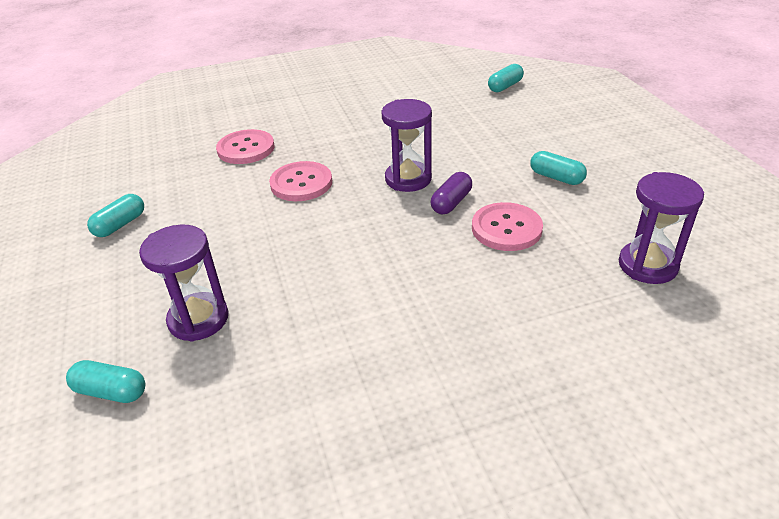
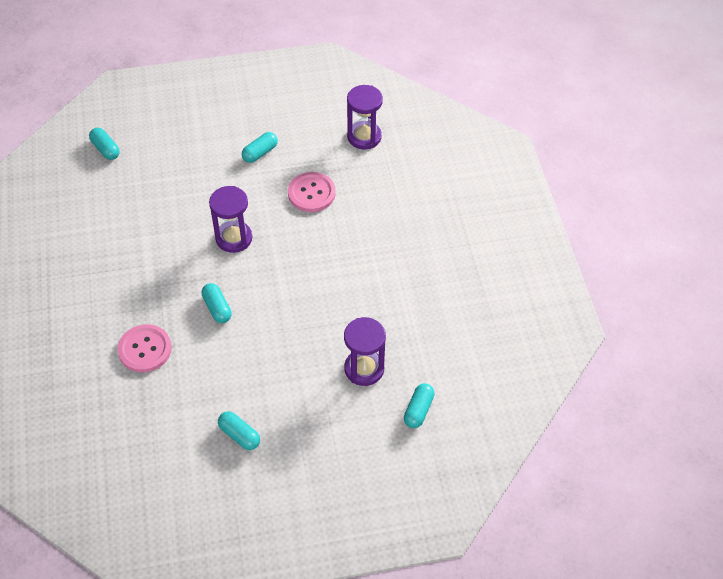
camera: 85 degrees left, 15 degrees up
(301, 183) = (217, 308): pink button -> turquoise capsule
(451, 202) = (273, 217): purple capsule -> none

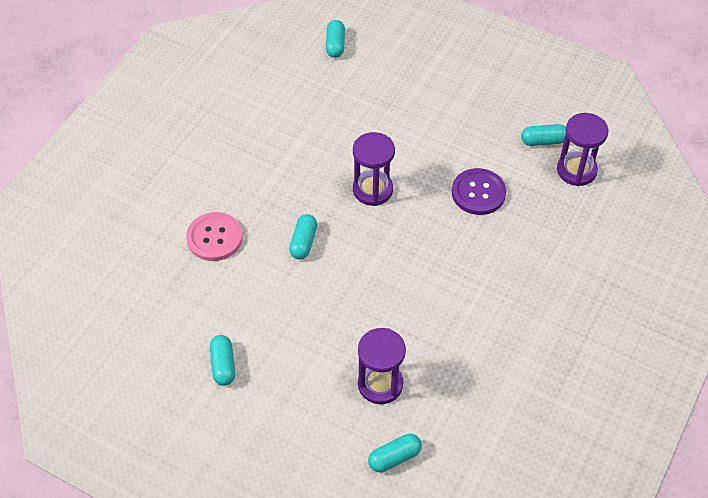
camera: 40 degrees right, 0 degrees up
(260, 153) = (465, 127): turquoise capsule -> turquoise capsule (543, 141)
(311, 193) = (478, 193): pink button -> purple button

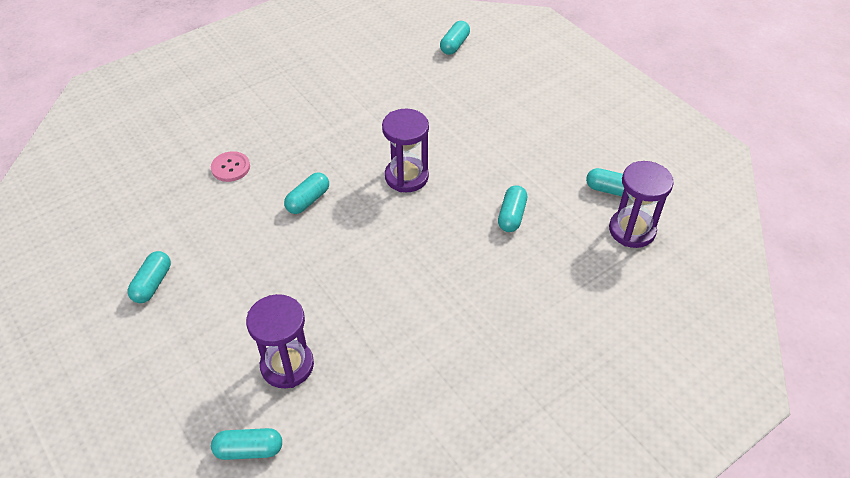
camera: 25 degrees right, 5 degrees down
(214, 238) = (230, 167): pink button -> pink button, size x0.66
(478, 193) = (511, 216): purple button -> turquoise capsule

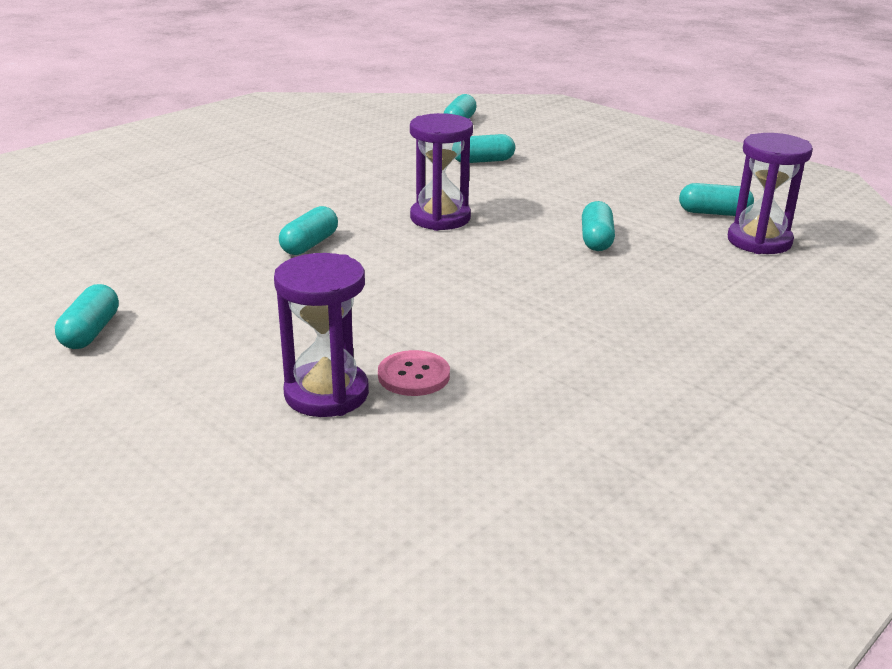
camera: 10 degrees left, 20 degrees down
(230, 167) = (189, 225): pink button -> pink button (413, 375)
(249, 450) = (290, 488): turquoise capsule -> turquoise capsule (483, 161)

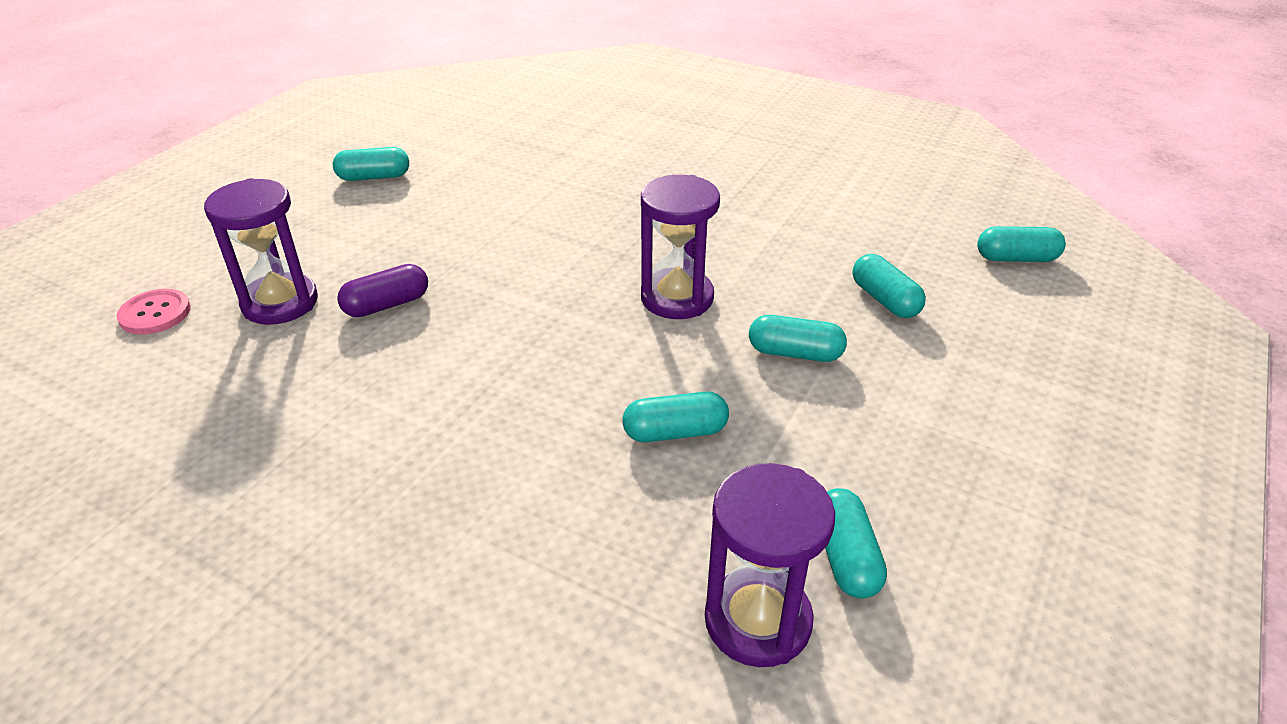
camera: 75 degrees right, 10 degrees up
(309, 244) = (569, 232): turquoise capsule -> turquoise capsule (795, 353)
(370, 335) = (387, 305): none -> purple capsule
(413, 375) = (312, 343): pink button -> pink button (155, 314)

